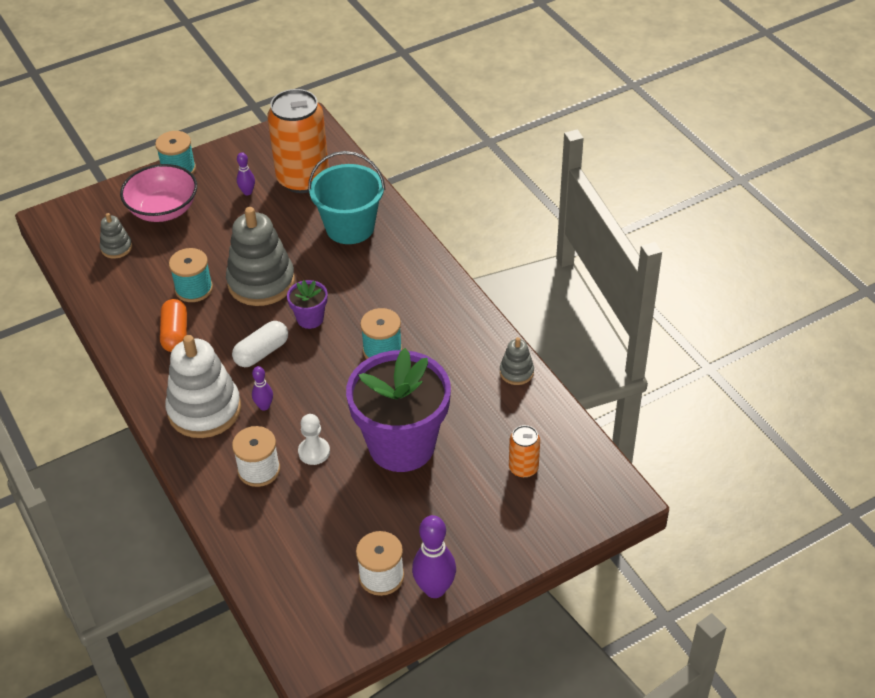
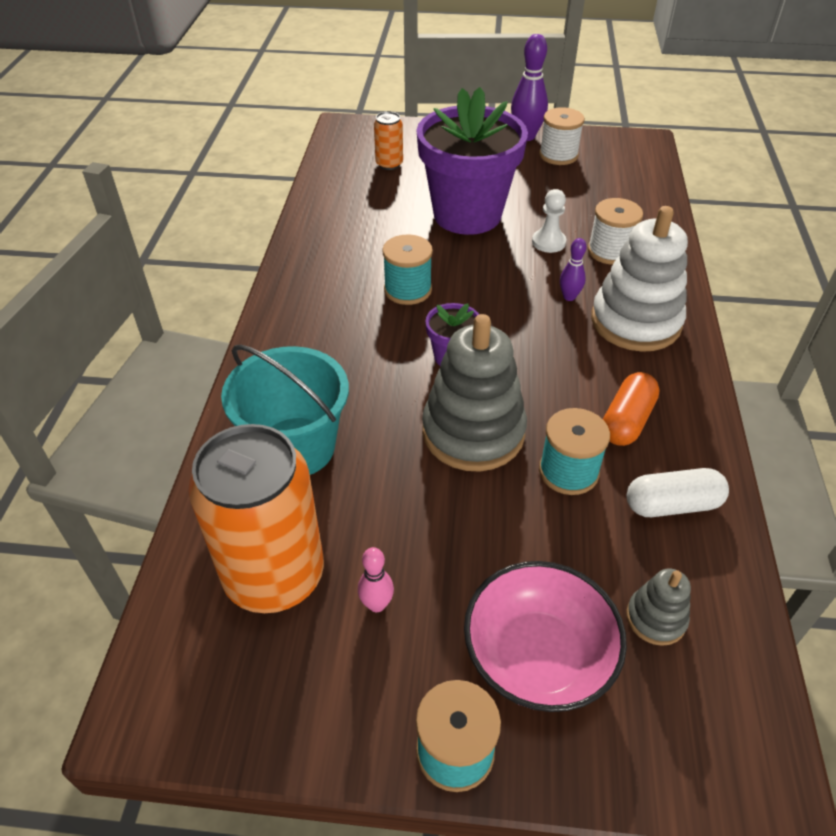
camera: 145 degrees left, 0 degrees up
(247, 192) = (376, 604): purple bowling pin -> pink bowling pin
(261, 352) = (535, 348): white capsule -> white capsule (672, 505)
(516, 372) = (312, 218): grey stacking toy -> none

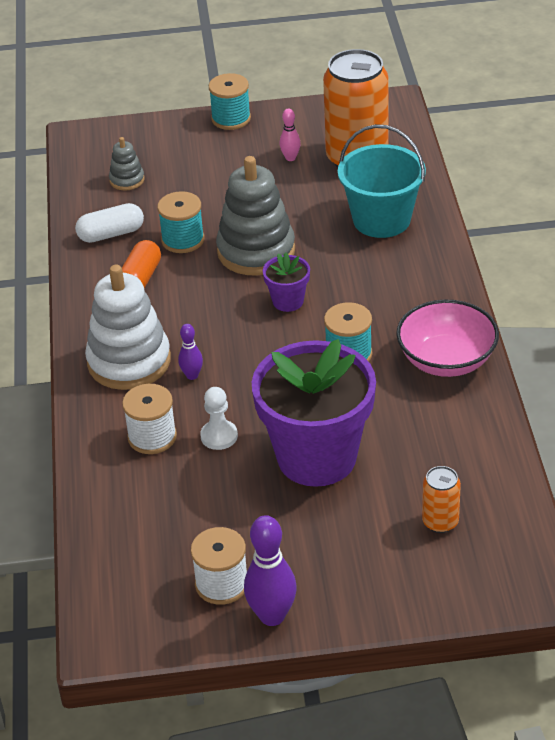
camera: 170 degrees right, 5 degrees down
(537, 656) = (194, 154): pink bowl -> pink bowl (446, 360)

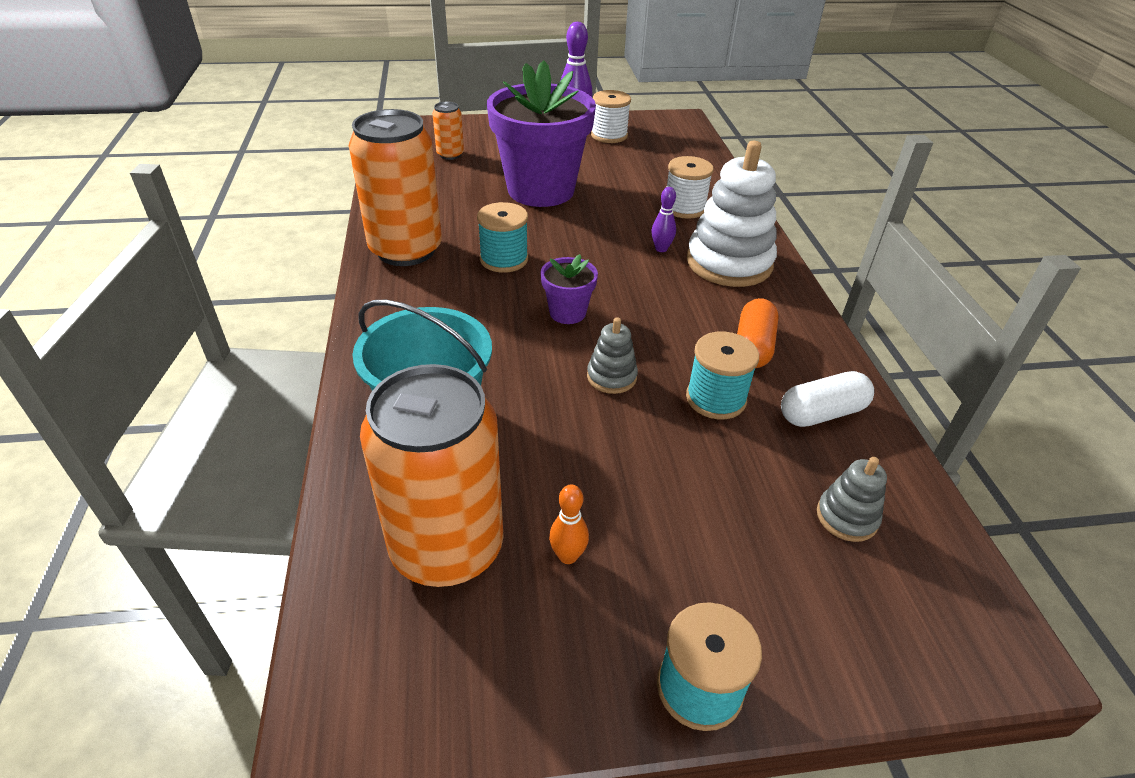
camera: 175 degrees right, 0 degrees up
(219, 436) = (625, 206): white pawn -> none
(256, 251) = (611, 377): grey stacking toy -> grey stacking toy, size x0.48
(290, 158) = (568, 556): pink bowling pin -> orange bowling pin
(446, 360) = (406, 250): pink bowl -> orange can

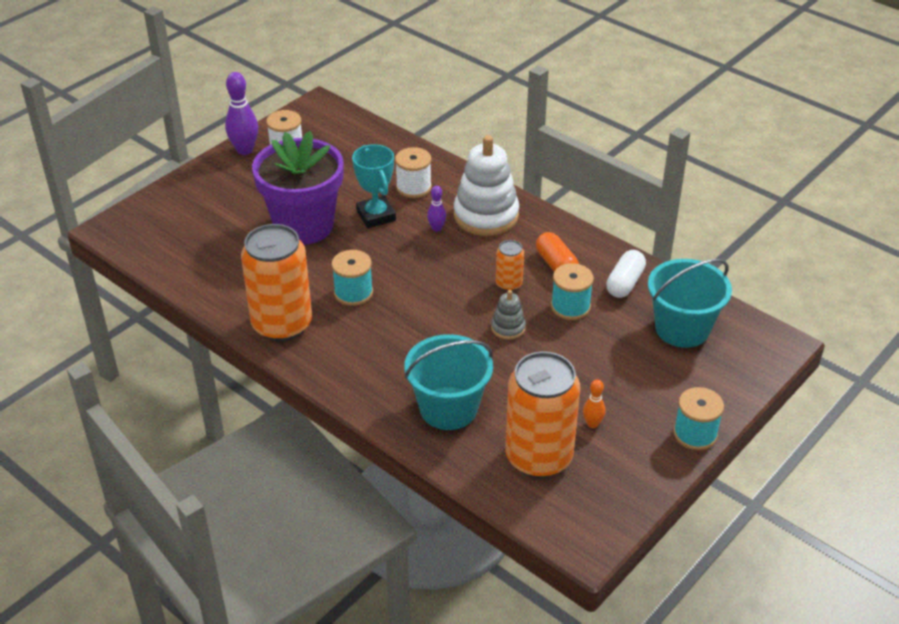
camera: 40 degrees left, 0 degrees up
(450, 154) = (194, 231): orange can -> orange can (509, 284)
(567, 313) = (438, 305): purple flower pot -> none
(616, 212) = (376, 216): none -> turquoise trophy
(846, 517) = (682, 328): grey stacking toy -> turquoise bucket

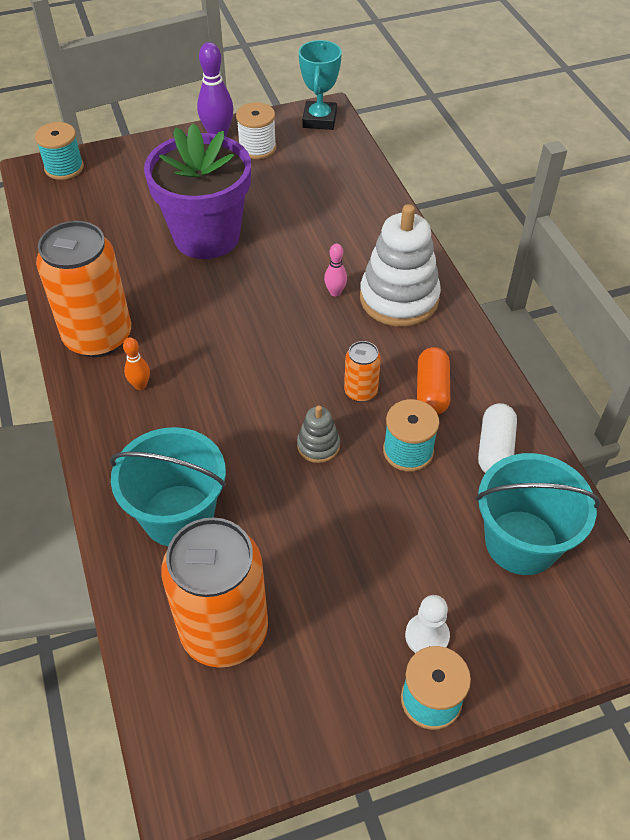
camera: 30 degrees right, 10 degrees up
(353, 293) = (193, 331): turquoise spool -> turquoise spool (64, 168)
(376, 216) = (285, 253): turquoise trophy -> turquoise trophy (319, 120)
(413, 187) = (348, 236): white spool -> none
(436, 228) = (335, 292): purple bowling pin -> pink bowling pin
(592, 424) = (318, 618): orange bowling pin -> orange bowling pin (140, 385)
(625, 283) = (495, 449): white capsule -> white capsule turned 45 degrees counterclockwise
(666, 403) = (427, 636): none -> white pawn

